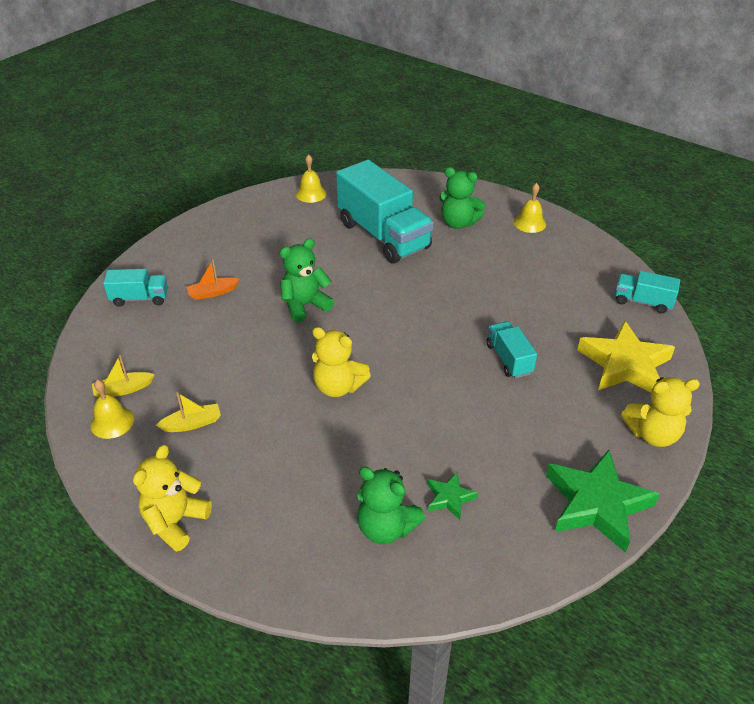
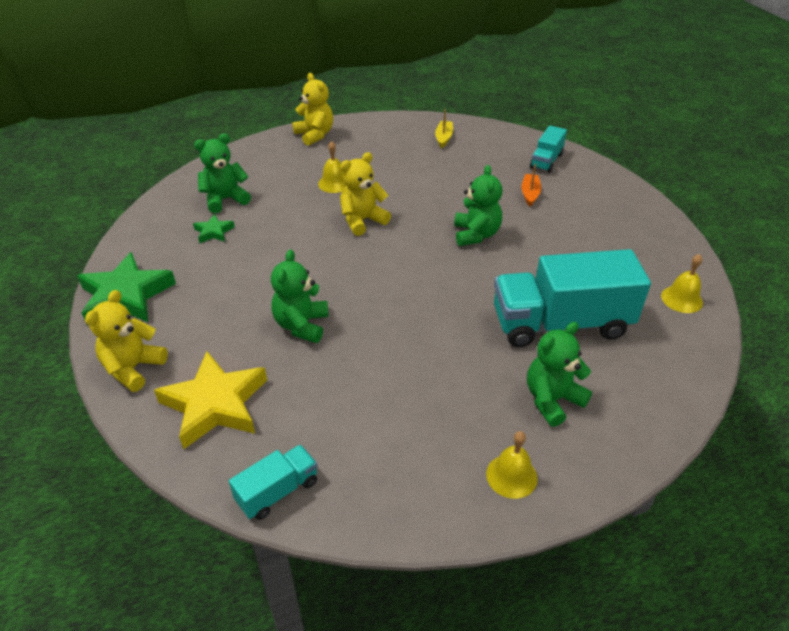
camera: 120 degrees right, 0 degrees up
(112, 422) = (416, 130): yellow bell -> yellow bell (334, 183)
(192, 423) = (386, 155): yellow boat -> none
(509, 359) = (301, 325): turquoise truck -> green teddy bear

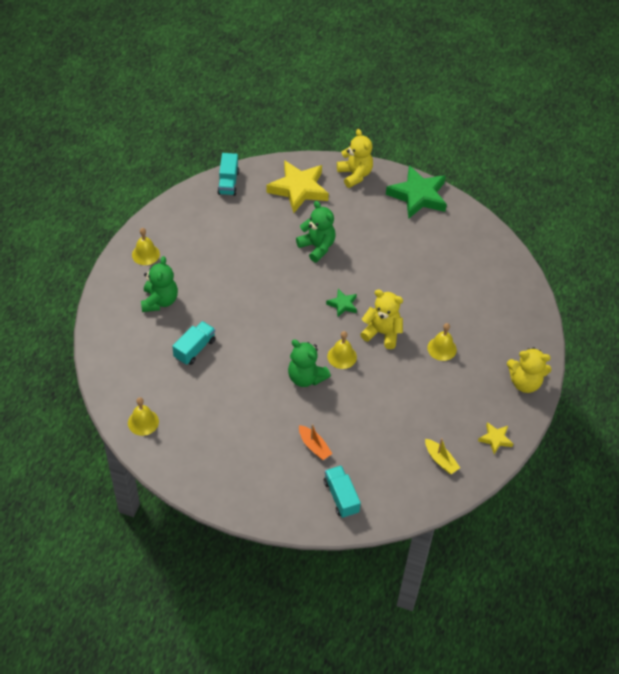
camera: 130 degrees right, 10 degrees up
(214, 232) = (444, 258): green star -> green star (342, 304)
(225, 200) = (478, 282): green teddy bear -> none
(362, 220) = (382, 333): yellow teddy bear -> yellow teddy bear turned 75 degrees counterclockwise
(388, 126) = (495, 439): none -> yellow star
(422, 228) = (342, 356): none -> yellow bell
(561, 323) = (194, 349): turquoise truck -> turquoise truck, size x0.48

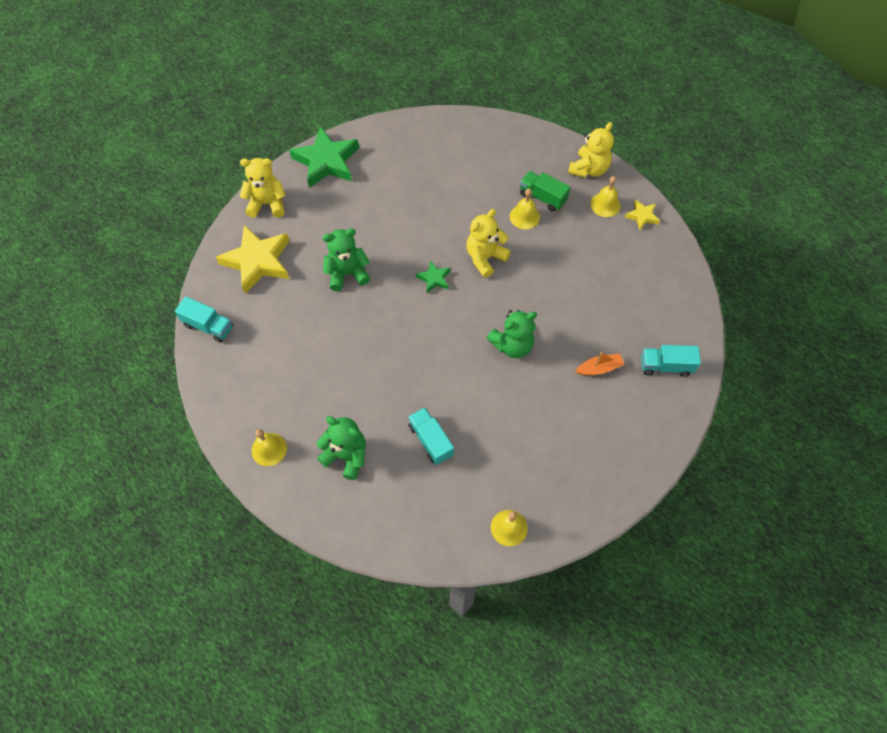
camera: 65 degrees left, 10 degrees up
(342, 356) = (499, 303): yellow bell -> yellow bell (605, 204)
(440, 460) = (650, 267): yellow boat -> none
(471, 356) = (542, 197): none -> green truck

